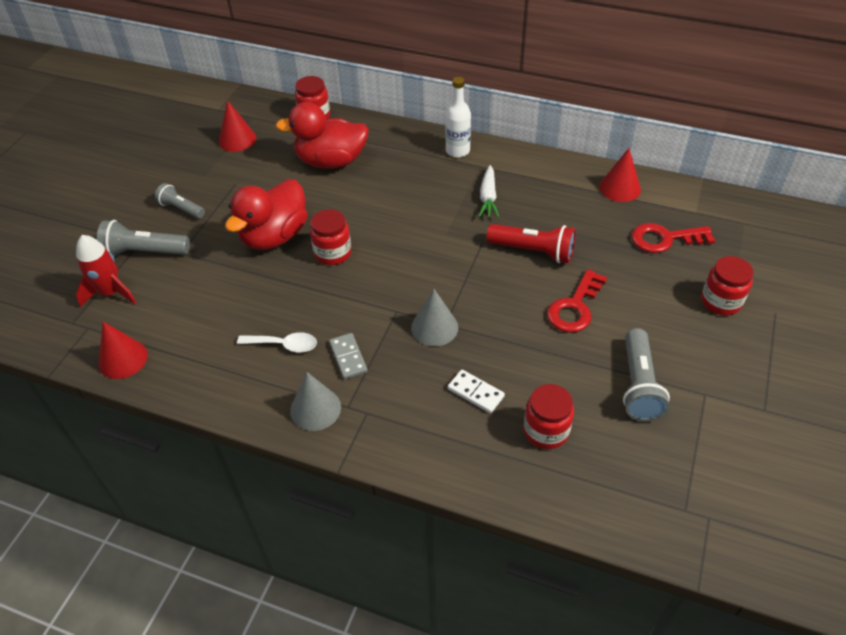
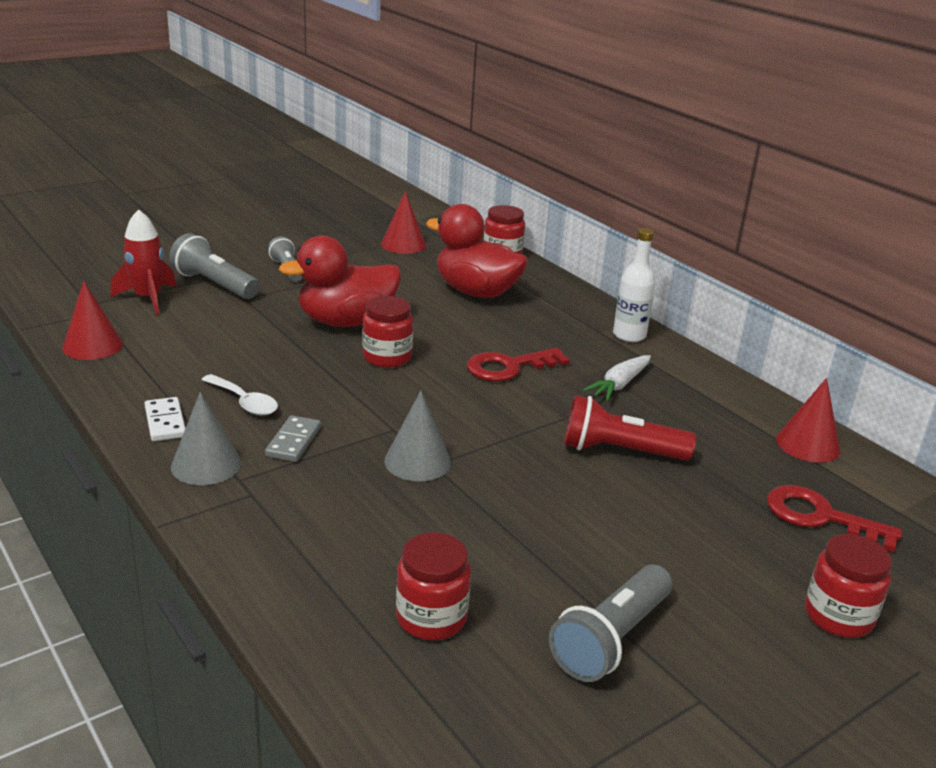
camera: 30 degrees right, 20 degrees down
(475, 393) = (391, 539): white domino -> white domino (165, 422)
(533, 251) = (620, 451): red flashlight -> red flashlight turned 135 degrees clockwise
(575, 307) = (613, 523): red key -> red key (509, 367)

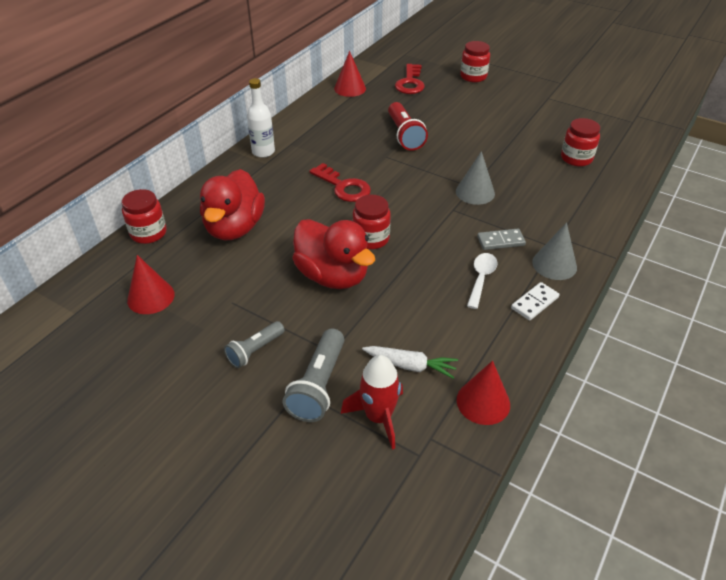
camera: 110 degrees left, 15 degrees up
(611, 639) = (539, 118): grey flashlight -> none
(619, 385) = (333, 145): white carrot -> white carrot (410, 365)

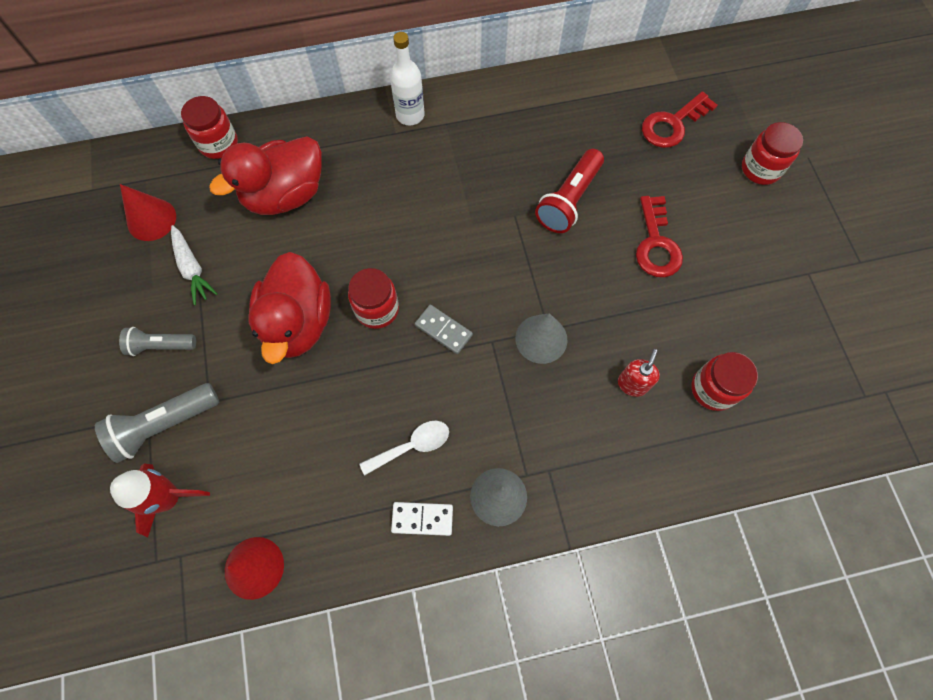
camera: 45 degrees right, 25 degrees up
(343, 187) = (428, 222): red key -> red key (656, 243)
(350, 88) = (596, 84): red cone -> none
(410, 365) = (246, 475): white carrot -> white carrot (192, 268)
(500, 241) = (486, 421): grey domino -> grey domino (443, 330)
(542, 180) = (632, 384): none -> red soap dispenser

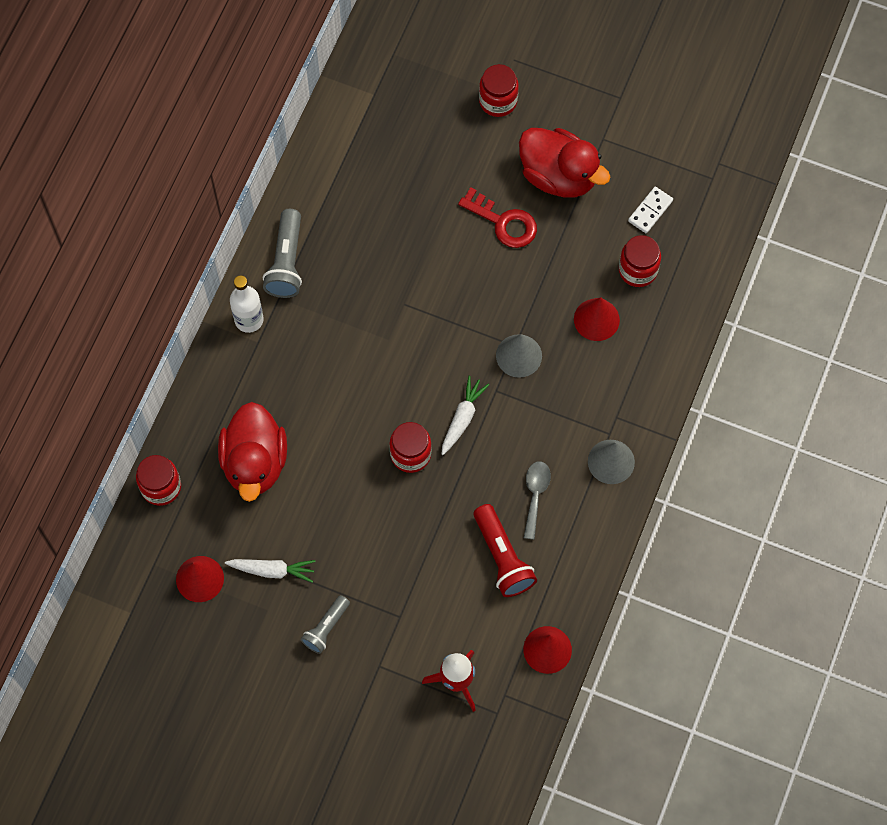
camera: 55 degrees left, 0 degrees up
(164, 425) = (396, 657): grey flashlight -> grey flashlight (286, 262)
(298, 323) = (380, 517): red duck -> red duck (559, 176)
(412, 446) = (535, 495): white spoon -> grey spoon
(422, 519) = (591, 520): white domino -> white domino (650, 211)
(443, 330) = (462, 418): grey domino -> white carrot
(569, 200) = (421, 256): red flashlight -> red flashlight (502, 557)
(632, 384) = (596, 319): red soap dispenser -> red cone
(673, 124) = (411, 131): red key -> none

